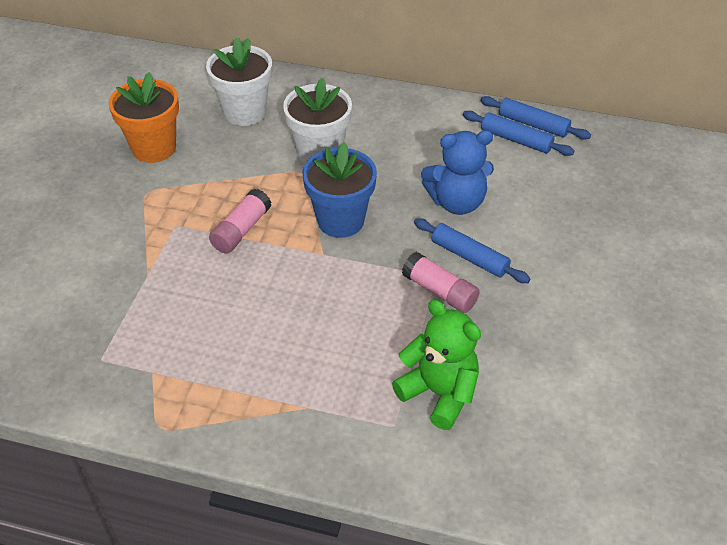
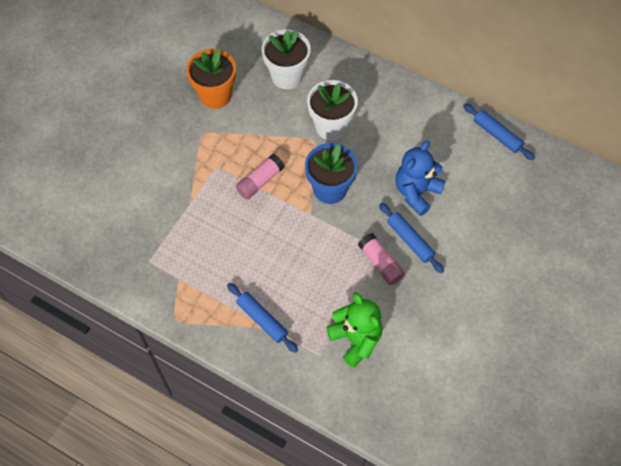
camera: 15 degrees right, 15 degrees up
(457, 202) = (416, 192): blue teddy bear -> blue teddy bear turned 120 degrees clockwise
(516, 140) = (479, 146): blue rolling pin -> blue rolling pin (262, 319)

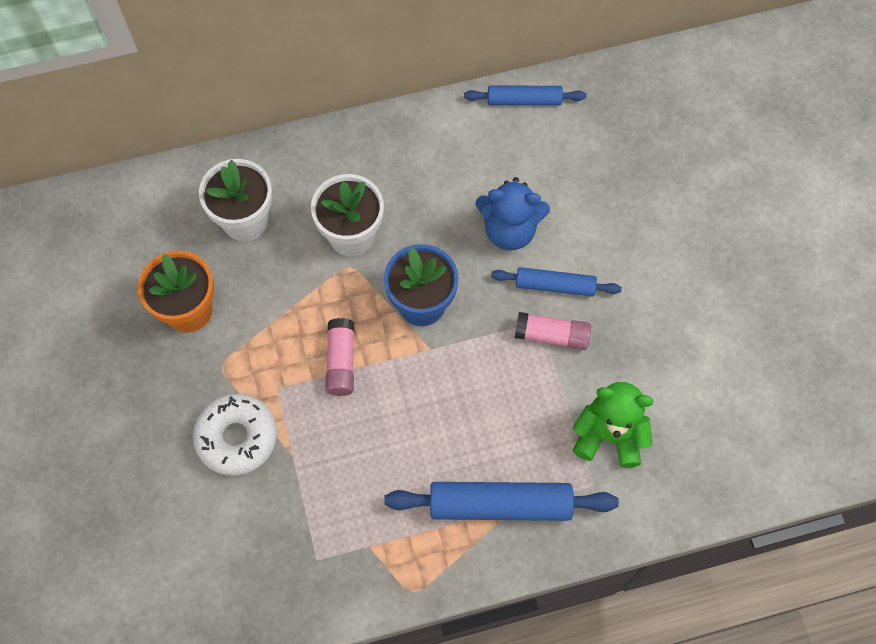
camera: 45 degrees left, 5 degrees up
(174, 172) = (237, 437): none -> white donut
(262, 319) = (500, 505): blue rolling pin -> blue rolling pin, size x1.65
(416, 192) = (509, 230): blue teddy bear -> blue teddy bear turned 75 degrees counterclockwise

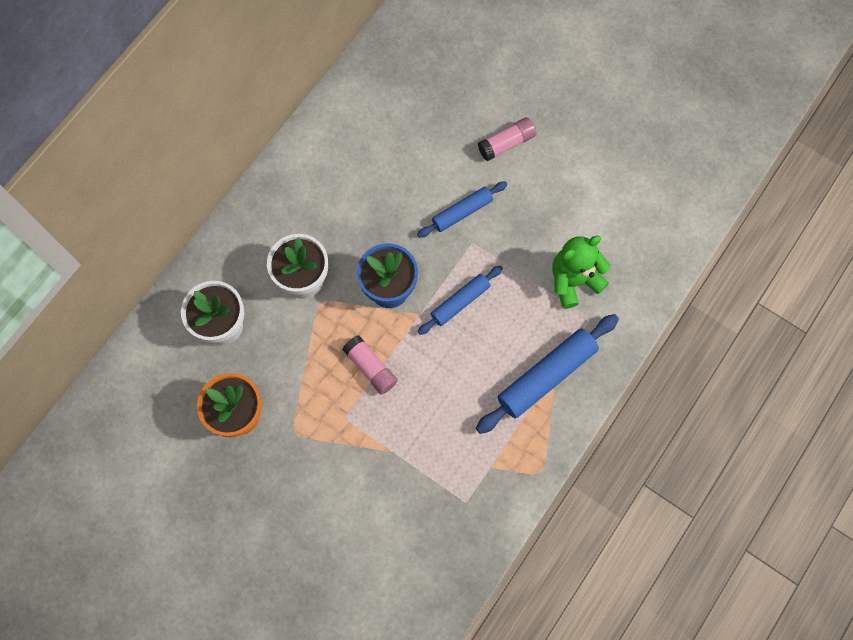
camera: 40 degrees left, 5 degrees up
(237, 437) = (347, 470): white donut -> none
(509, 230) = (403, 198): blue teddy bear -> none
(524, 100) = (338, 105): blue rolling pin -> blue rolling pin (460, 302)
(552, 335) = (487, 245): pink glue stick -> pink glue stick (506, 143)

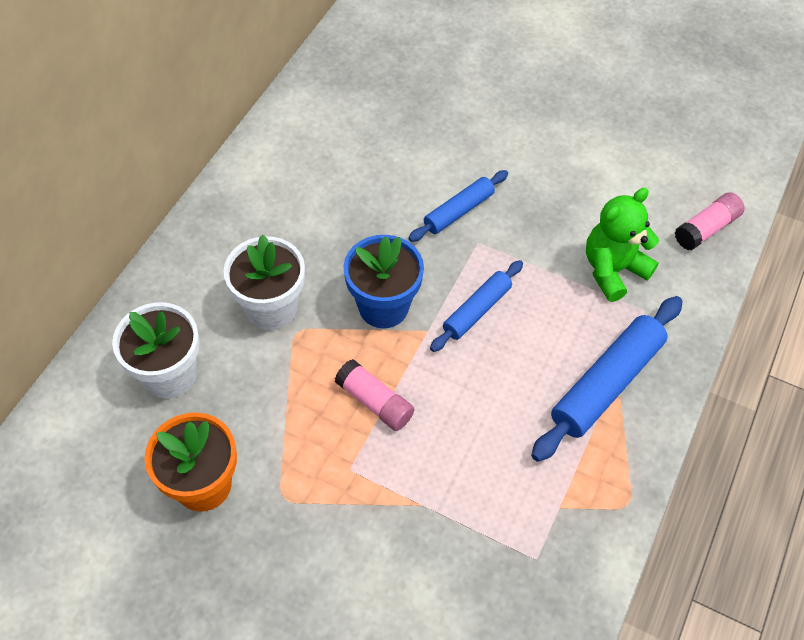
camera: 10 degrees left, 15 degrees down
(506, 143) = (496, 135): pink glue stick -> pink glue stick (706, 228)

